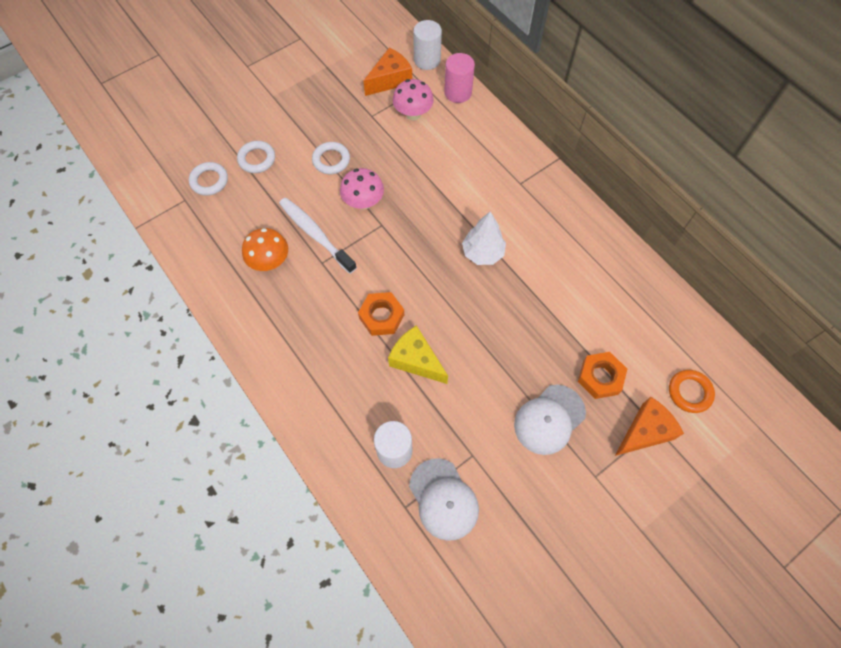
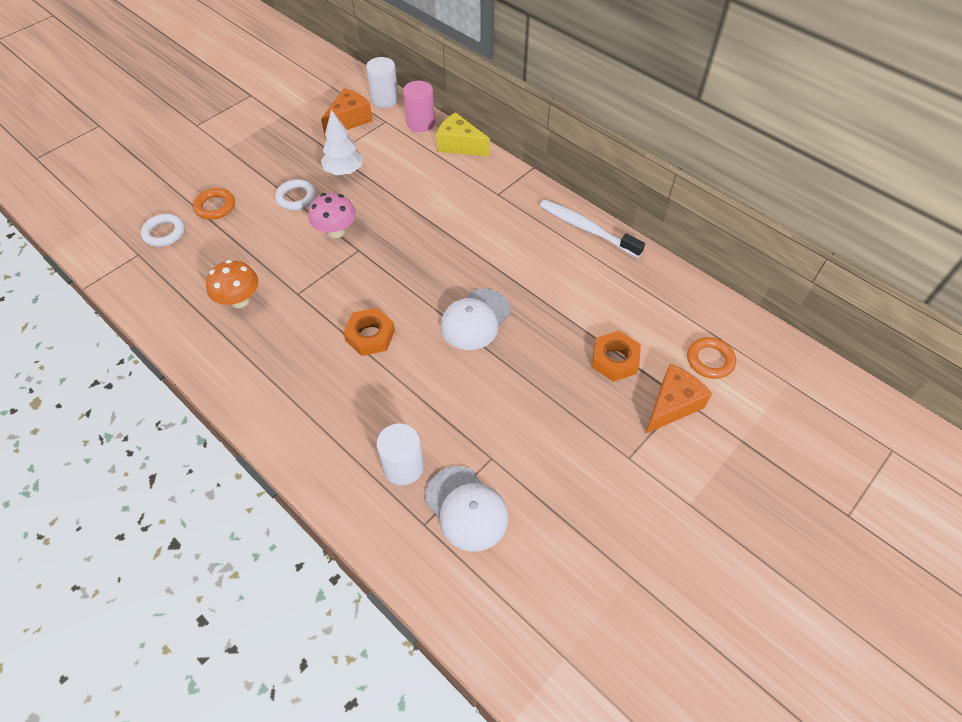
camera: 10 degrees left, 10 degrees down
(257, 159) = (215, 206): white ring -> orange ring
(315, 234) = (287, 268): white toothbrush -> white toothbrush (586, 229)
(413, 114) = (377, 147): pink mushroom -> none
(416, 360) = (414, 373): yellow cheese -> yellow cheese (459, 145)
(482, 253) = (469, 261): white tree -> white tree (344, 171)
(549, 419) = (568, 409): white cap -> white cap (475, 319)

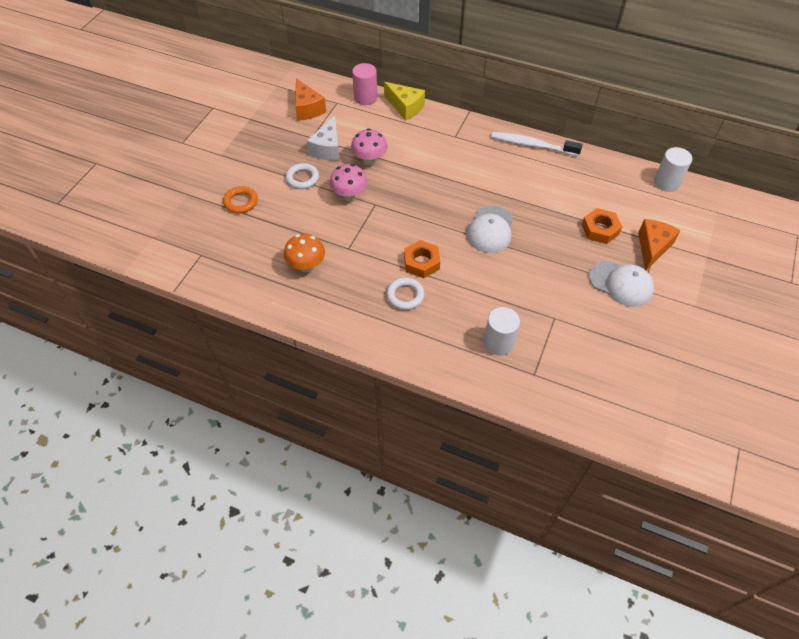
camera: 20 degrees left, 0 degrees up
(164, 233) = (212, 233): white ring -> white ring (405, 295)
(344, 171) = (327, 149): white tree -> white cheese
(349, 120) = (307, 109): orange cheese -> orange cheese turned 135 degrees clockwise
(383, 196) = (369, 160): none -> pink mushroom
(385, 99) = (326, 86): white cylinder -> white cylinder (666, 182)
(459, 145) = (405, 107): yellow cheese -> yellow cheese turned 150 degrees counterclockwise
(466, 508) = (556, 355): white cap -> white cap (621, 284)
(710, 360) = (661, 212): orange ring -> none

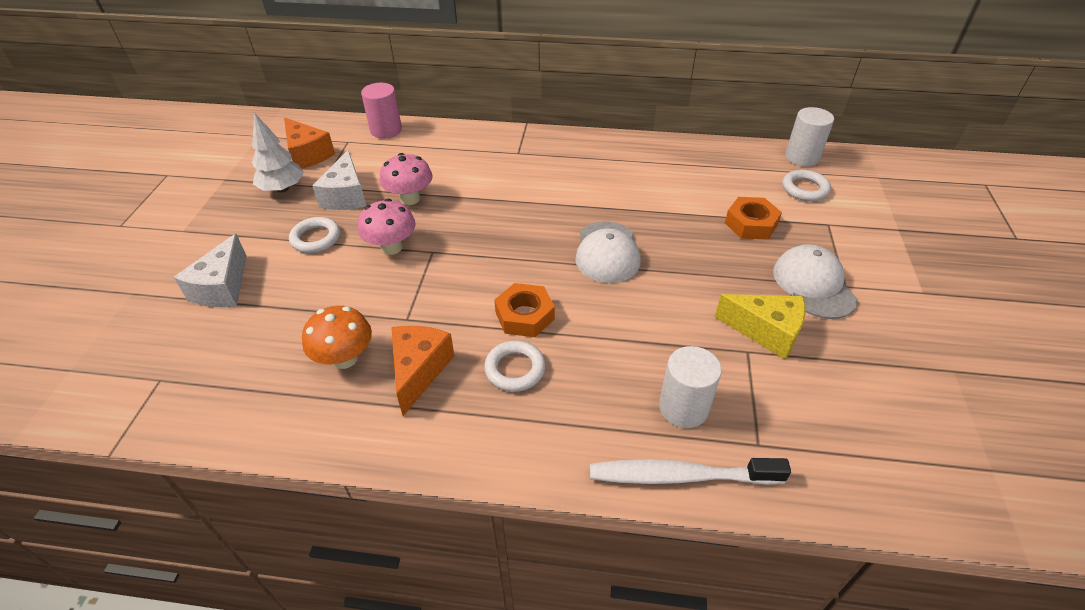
camera: 15 degrees left, 10 degrees down
(241, 202) = (222, 287): orange ring -> white cheese
(286, 134) = (282, 189): none -> white tree
(405, 107) = (442, 132): yellow cheese -> yellow cheese (766, 331)
(532, 145) = (620, 146): white toothbrush -> white toothbrush (680, 476)
(621, 284) = (813, 285): white cap -> white cap turned 120 degrees counterclockwise
(652, 248) = (827, 232): orange cheese -> orange cheese (419, 370)
(654, 210) = (804, 189): none -> white ring

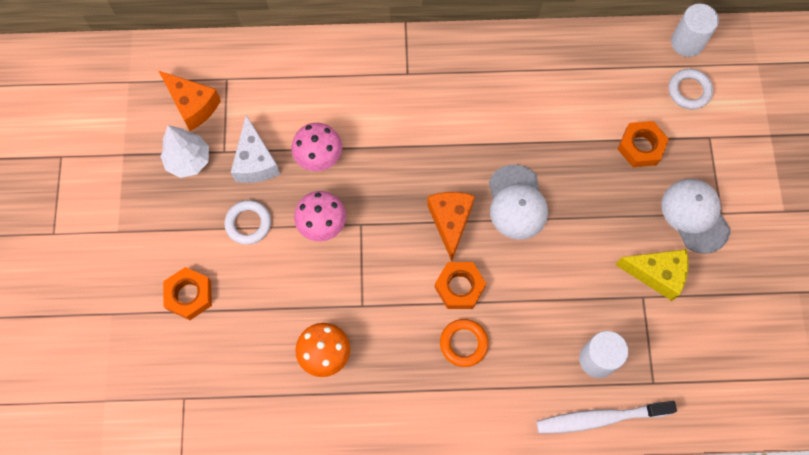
camera: 10 degrees left, 25 degrees up
(222, 287) = (189, 295): white cheese -> orange nut
(386, 130) = (260, 55): pink cylinder -> none
(419, 370) = (388, 357): orange cheese -> orange cheese (450, 222)
(515, 369) = (463, 343): white ring -> orange ring

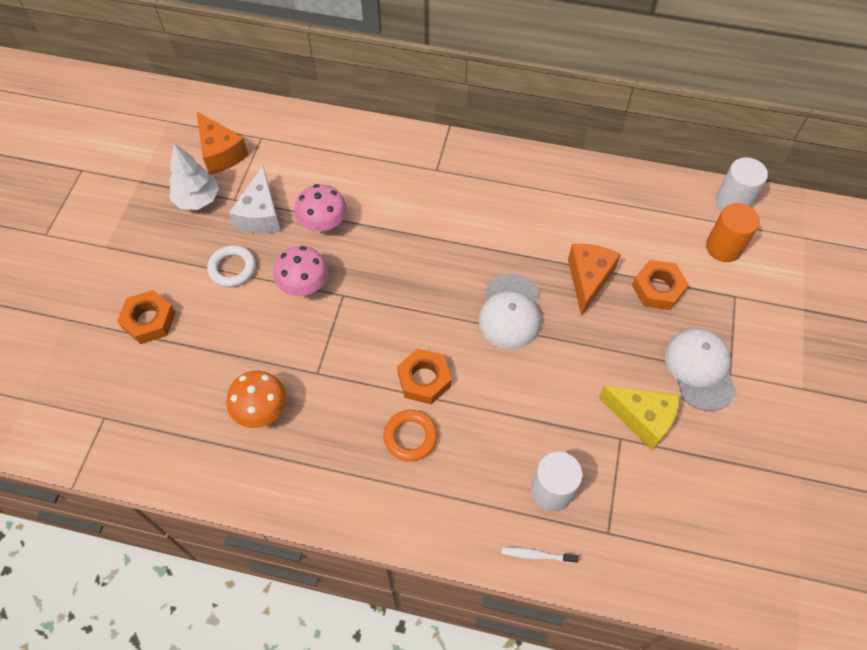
camera: 15 degrees right, 10 degrees down
(450, 222) = (435, 314): orange cheese -> orange cheese (588, 279)
(599, 418) = (536, 555): white toothbrush -> white toothbrush, size x0.47
(689, 91) = (723, 247): white ring -> orange cylinder

